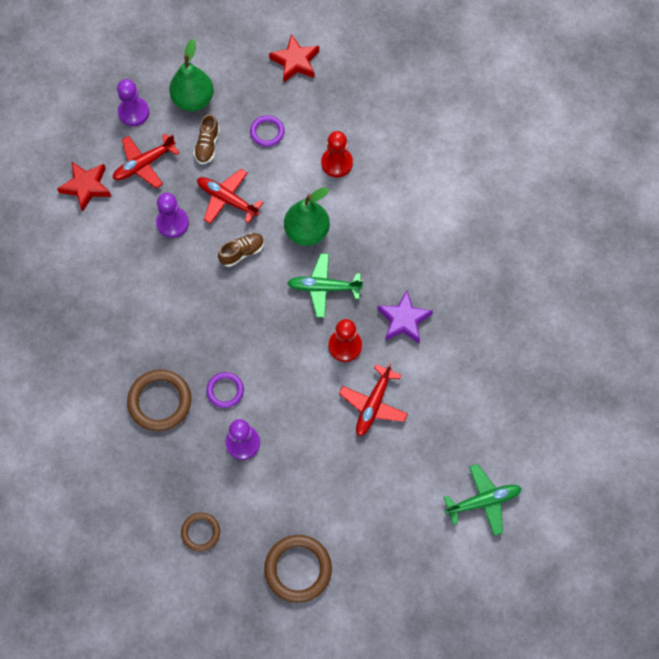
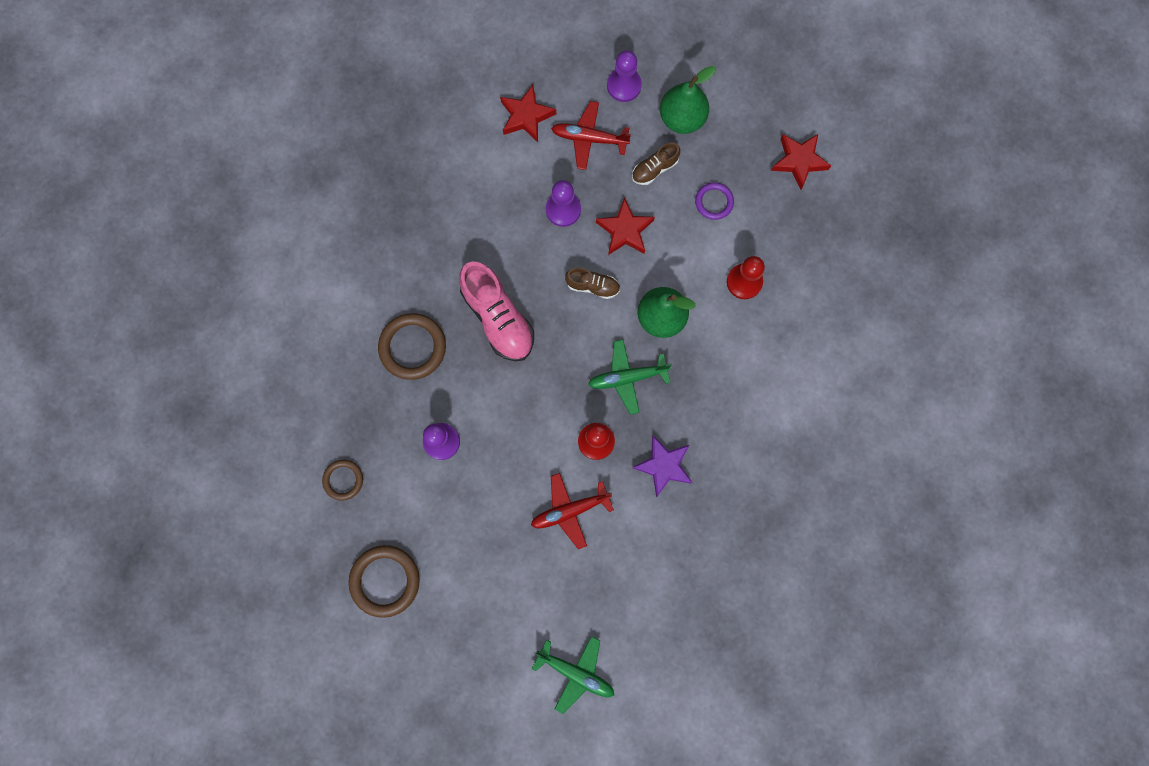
camera: 45 degrees right, 10 degrees up
(199, 329) = (498, 318): none -> pink shoe
(225, 391) = (469, 387): purple ring -> none
(227, 200) = (625, 230): red plane -> red star
(324, 288) = (627, 377): green plane -> green plane turned 60 degrees counterclockwise

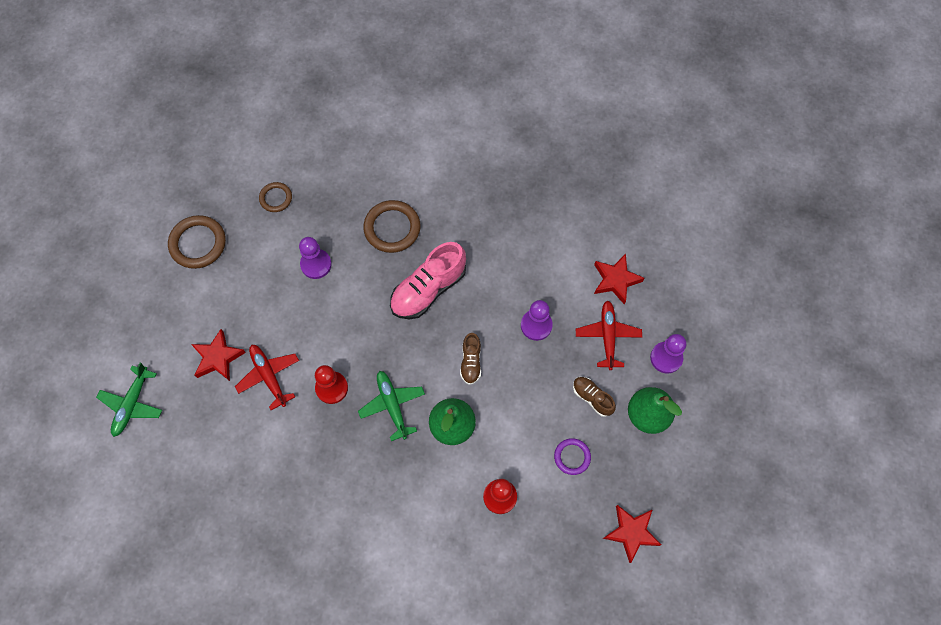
camera: 80 degrees right, 10 degrees down
(625, 230) = (528, 381): red star -> red star (218, 358)
(663, 466) = (317, 449): purple star -> none

